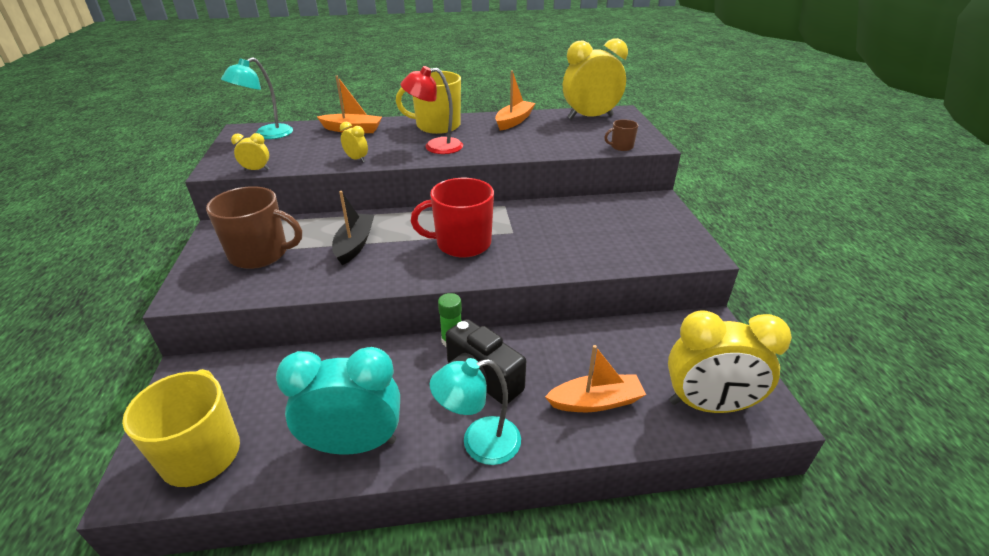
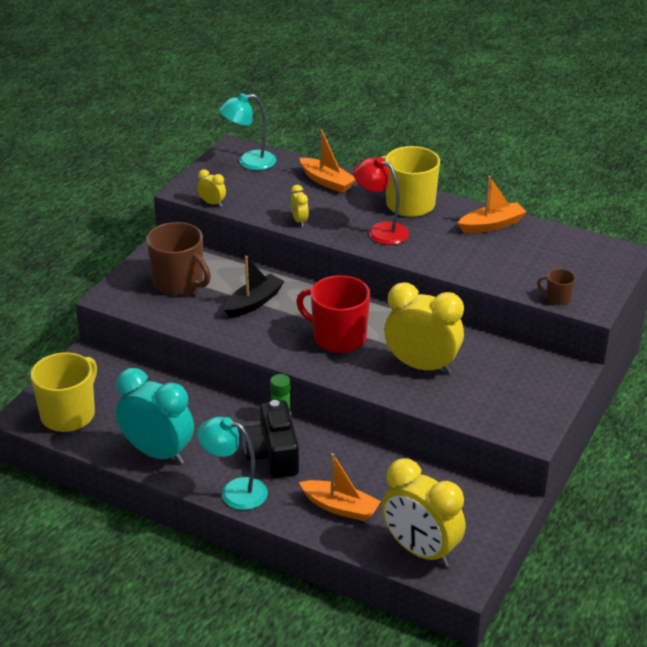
camera: 35 degrees right, 0 degrees up
(590, 117) = (579, 249): yellow clock -> yellow clock (422, 366)

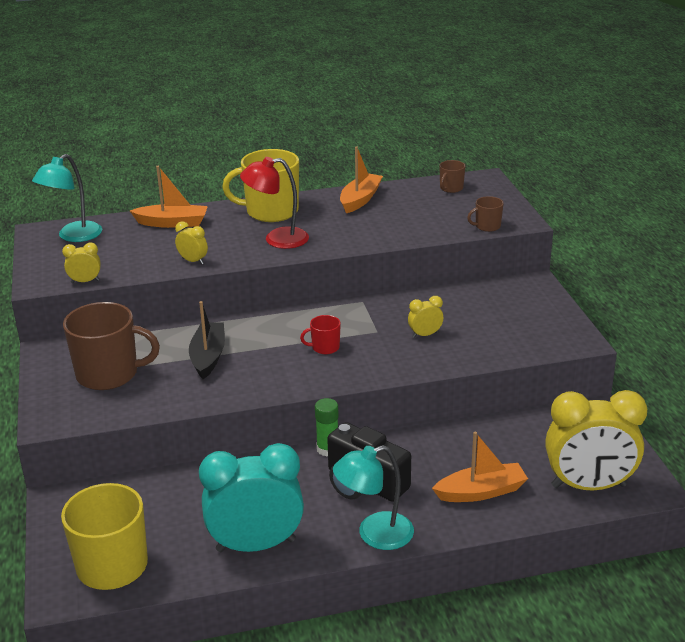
camera: 40 degrees left, 5 degrees down
(338, 337) = (325, 347): red mug -> red mug, size x0.47
(422, 366) = (425, 335): yellow clock -> yellow clock, size x0.43
(581, 249) = (451, 188): none -> brown mug

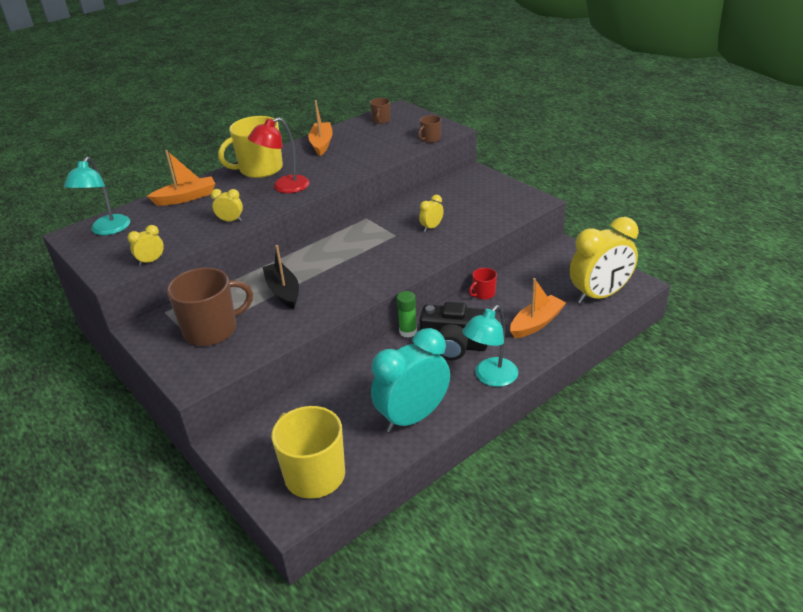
camera: 25 degrees left, 5 degrees up
(325, 347) = (367, 257): red mug -> red mug (483, 294)

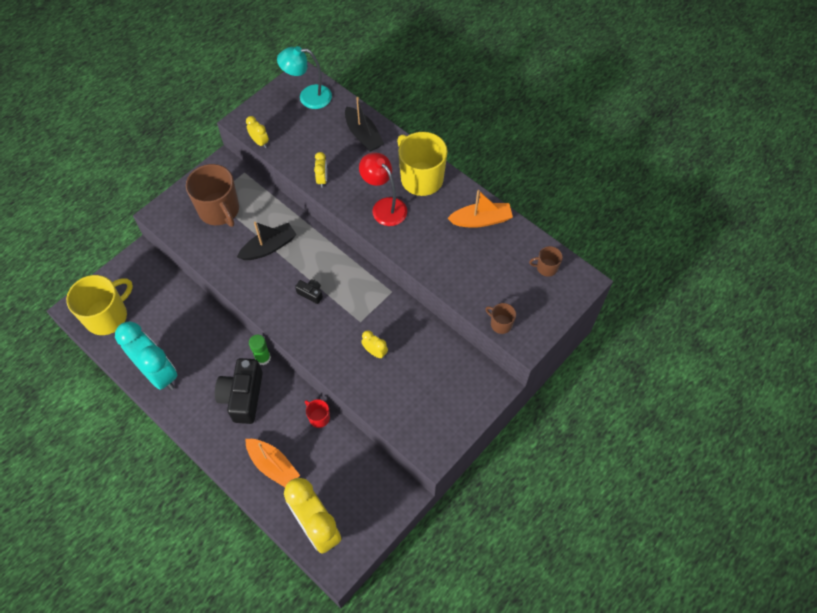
camera: 80 degrees right, 25 degrees up
(186, 197) = (363, 135): orange boat -> black boat
(354, 263) = (311, 293): none -> black camera
(490, 377) = (200, 428): turquoise lamp -> none

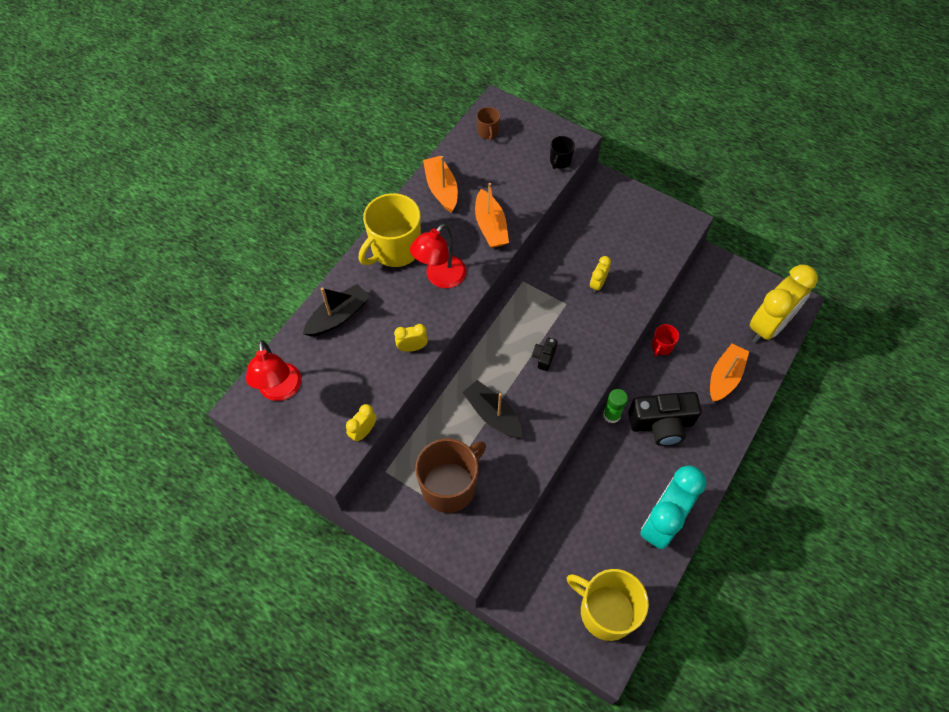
camera: 100 degrees left, 0 degrees up
(308, 97) = (280, 390): turquoise lamp -> red lamp
(431, 252) = (490, 226): none -> orange boat
(500, 324) = (560, 161): brown mug -> black mug

